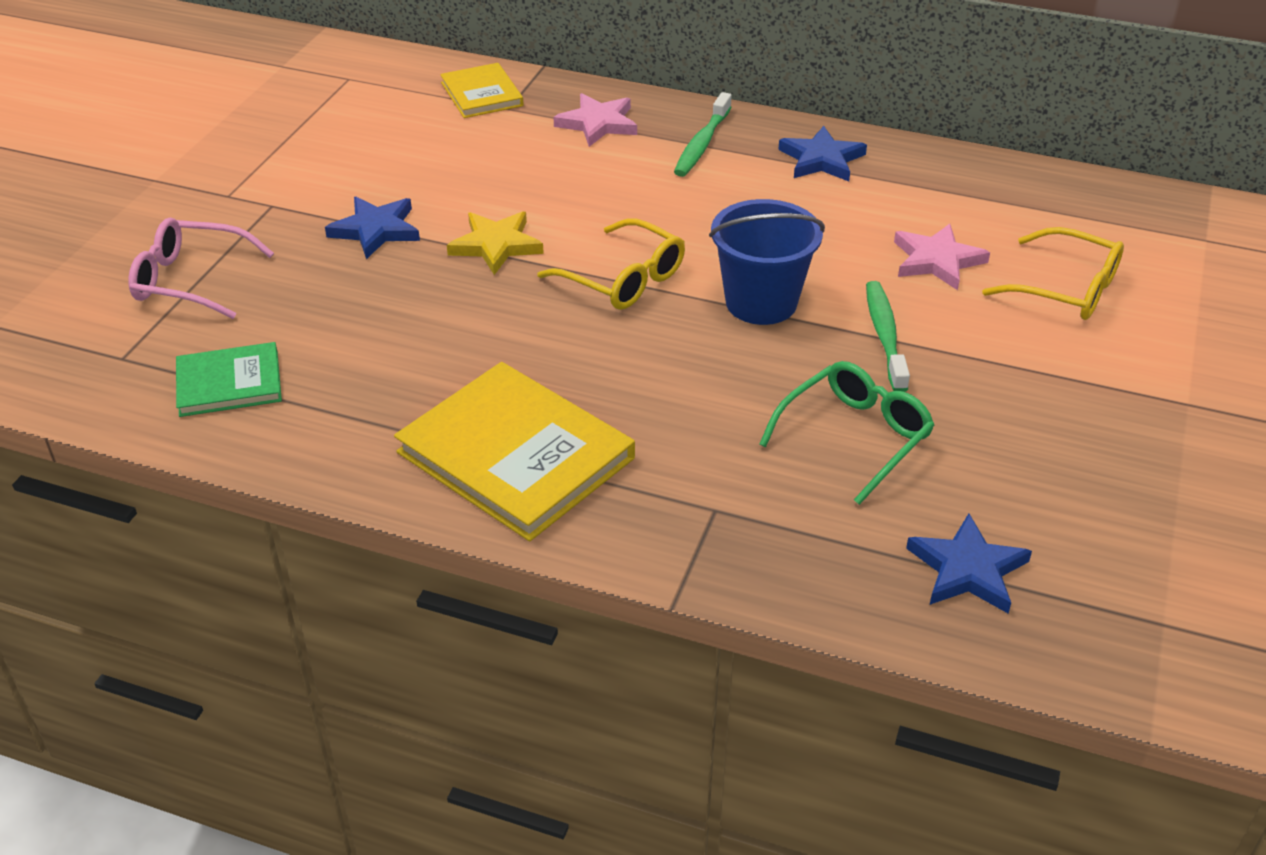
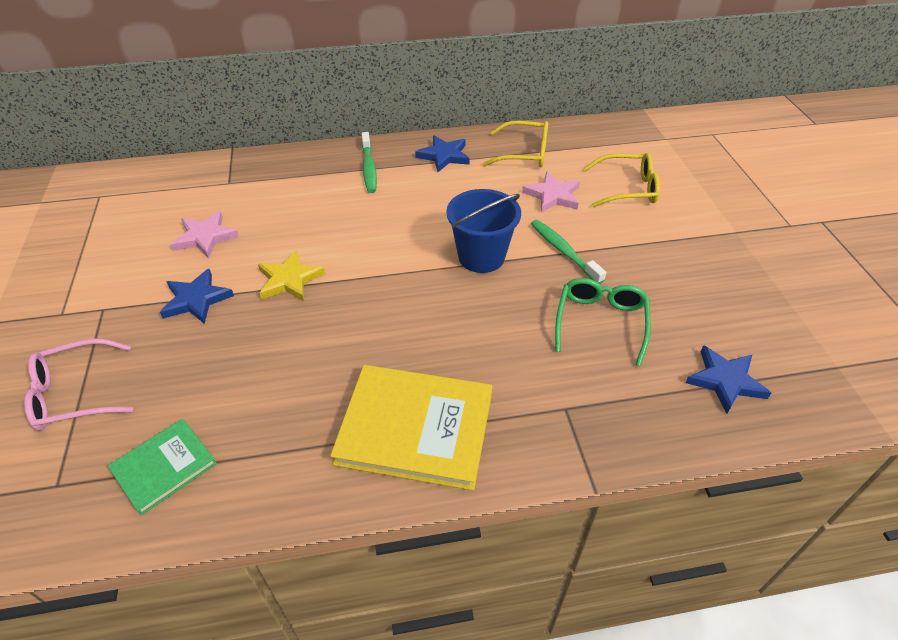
camera: 30 degrees left, 5 degrees up
(481, 94) = (204, 179): yellow book -> none
(598, 123) = (295, 175): pink star -> pink star (205, 237)
(623, 279) = (389, 272): yellow glasses -> yellow glasses (524, 153)

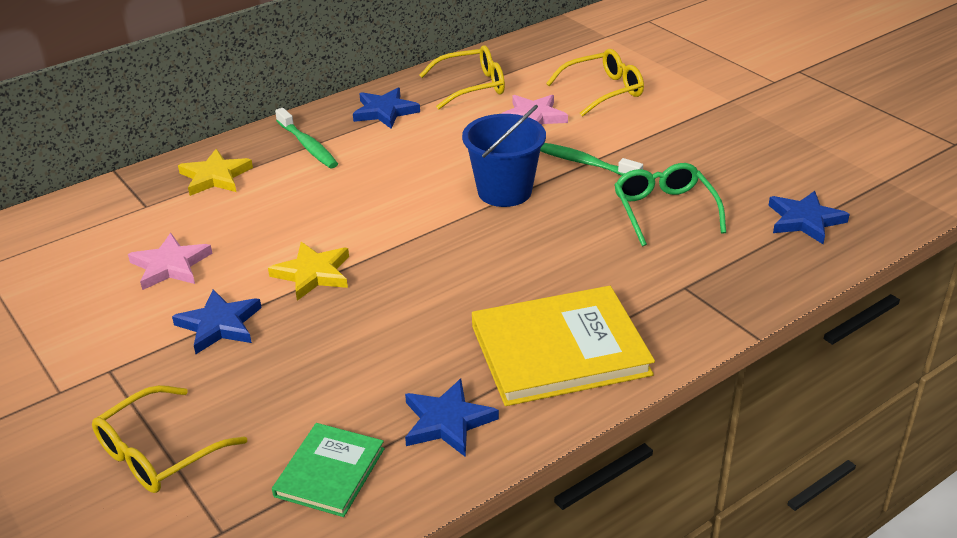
camera: 25 degrees left, 10 degrees down
(75, 394) = (159, 453): pink glasses -> yellow glasses
(280, 459) = (447, 421): none -> blue star
(289, 174) = (215, 177): none -> yellow star

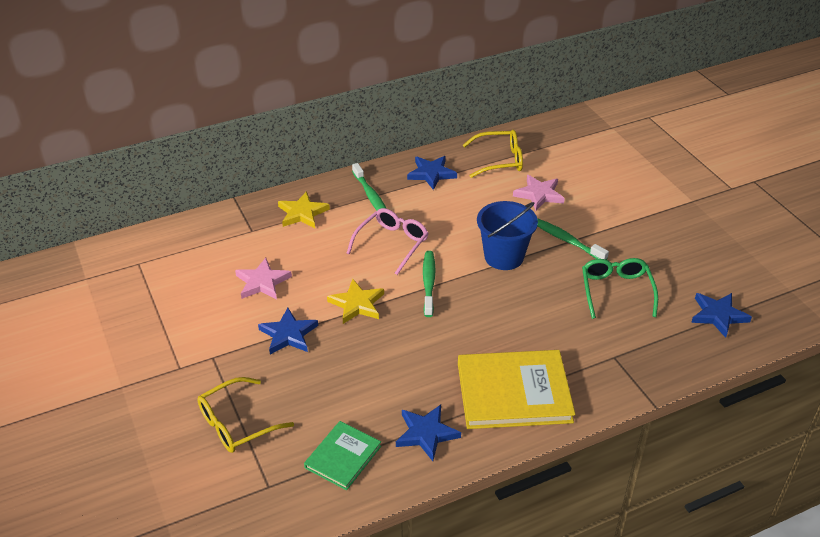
camera: 10 degrees right, 5 degrees up
(348, 196) = (392, 244): none -> pink glasses
(409, 235) = (428, 283): none -> green toothbrush
(603, 91) = (597, 178): yellow glasses -> none

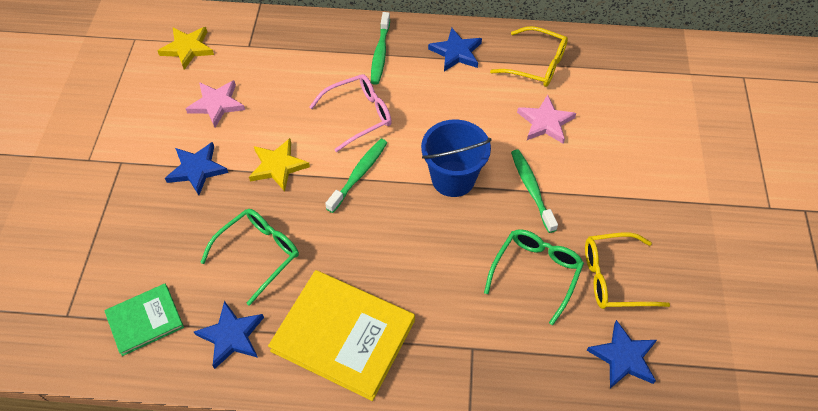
camera: 30 degrees right, 15 degrees up
(237, 423) = (89, 239): yellow glasses -> yellow glasses (614, 278)
(302, 213) = (305, 46): yellow star -> yellow star (188, 48)
(397, 370) = (258, 254): none -> green glasses

